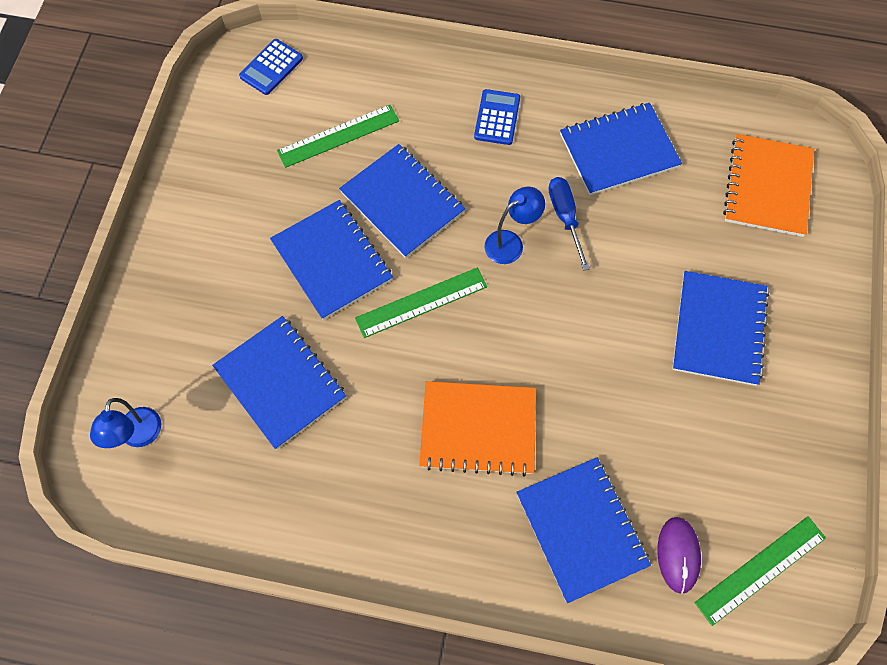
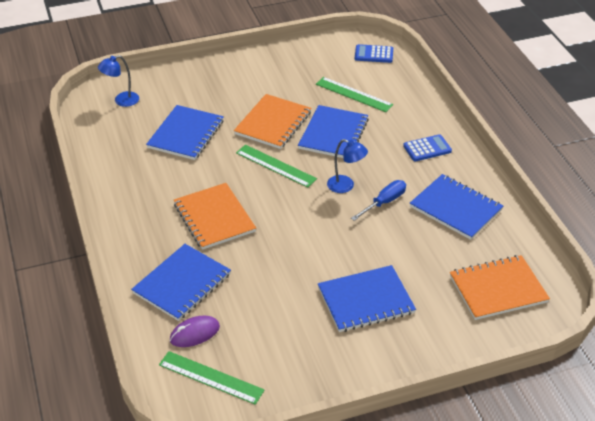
camera: 60 degrees right, 25 degrees down
(332, 261) = (273, 123): blue notebook -> orange notebook

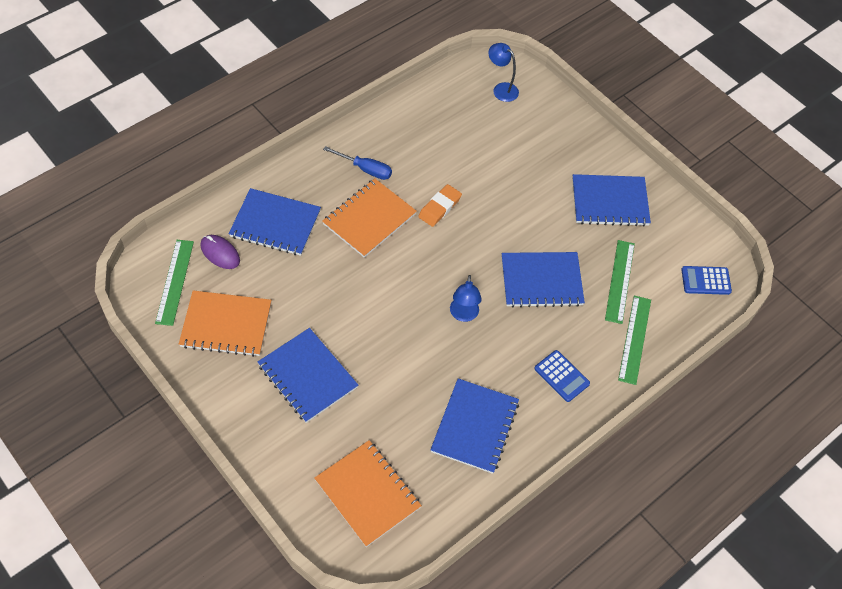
camera: 65 degrees right, 15 degrees up
(186, 134) = (477, 156): blue notebook -> blue notebook (610, 202)
(227, 171) = (440, 208): none -> orange eraser
(273, 123) = (531, 222): orange notebook -> orange notebook (226, 325)
(275, 166) = (466, 245): green ruler -> green ruler (634, 339)
(374, 54) = (706, 281): blue calculator -> blue calculator turned 75 degrees counterclockwise
(384, 202) = (454, 356): blue screwdriver -> blue screwdriver (365, 169)

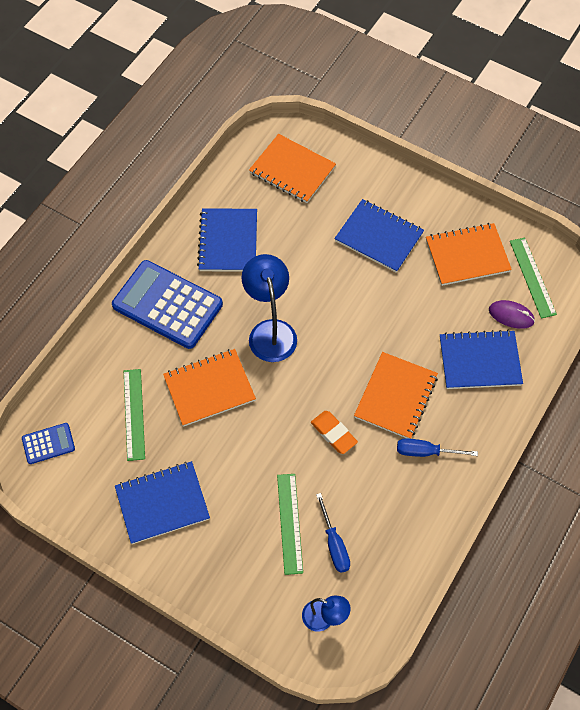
camera: 165 degrees right, 5 degrees up
(440, 208) = (333, 433): orange eraser -> orange eraser turned 60 degrees counterclockwise
(463, 315) = (270, 331): blue lamp -> blue lamp, size x1.73
(473, 131) = (334, 544): none -> blue screwdriver
(541, 281) = (209, 388): blue notebook -> orange notebook
(561, 376) = (167, 305): blue calculator -> blue calculator, size x2.14
(634, 339) = (109, 360): green ruler -> green ruler (290, 523)

